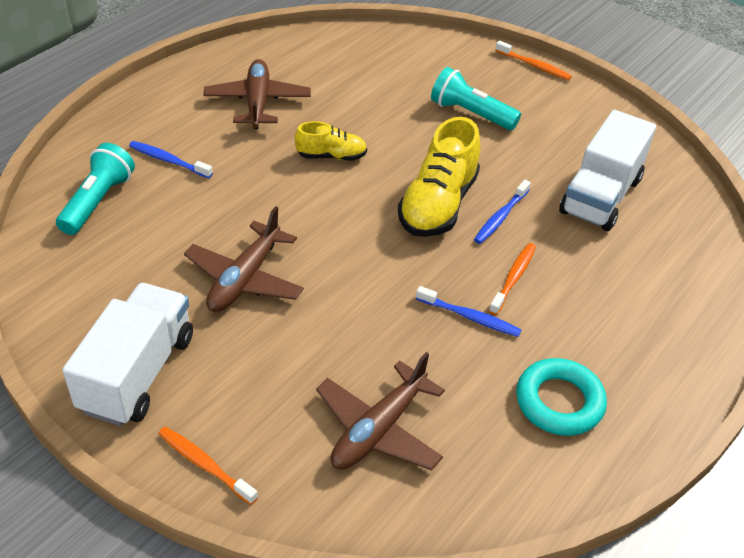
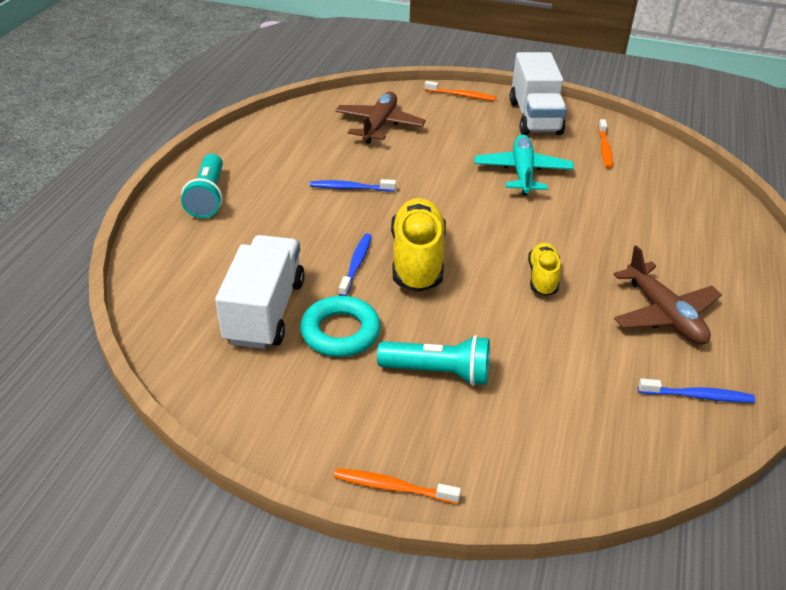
camera: 160 degrees right, 5 degrees down
(98, 201) = (678, 191): turquoise flashlight -> turquoise flashlight (208, 197)
(168, 160) = (669, 234): blue toothbrush -> blue toothbrush (698, 396)
(245, 279) = (522, 172): brown plane -> turquoise plane
(331, 156) = (542, 278): yellow shoe -> yellow shoe turned 120 degrees clockwise
(513, 278) = (327, 220): orange toothbrush -> orange toothbrush (604, 149)
(559, 402) = (272, 159): turquoise ring -> turquoise ring (340, 332)

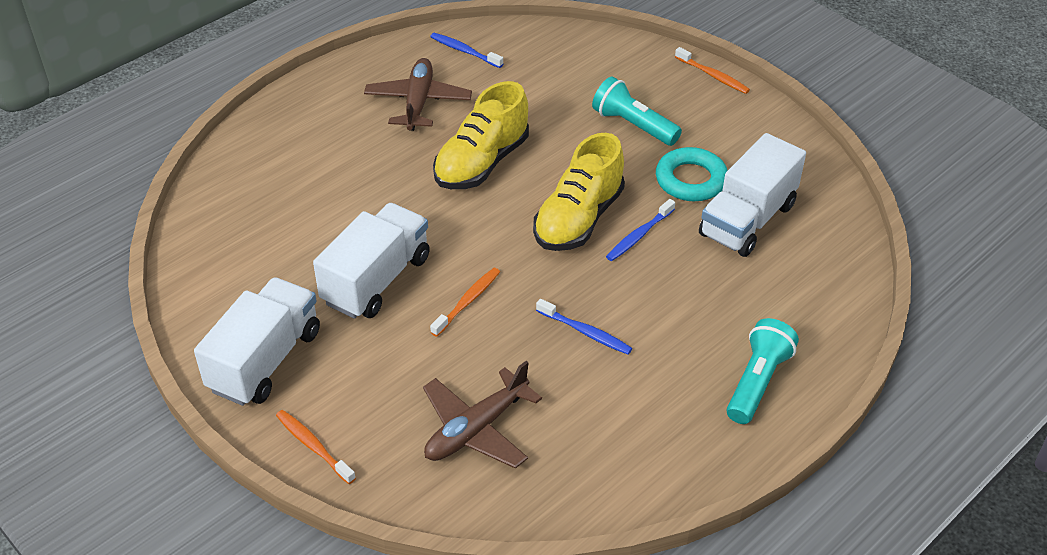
camera: 150 degrees left, 5 degrees up
(522, 172) = (376, 280): turquoise plane -> white truck
(542, 278) = (482, 163): yellow shoe -> yellow shoe, size x1.80
(604, 149) = (247, 277): orange toothbrush -> orange toothbrush (467, 301)

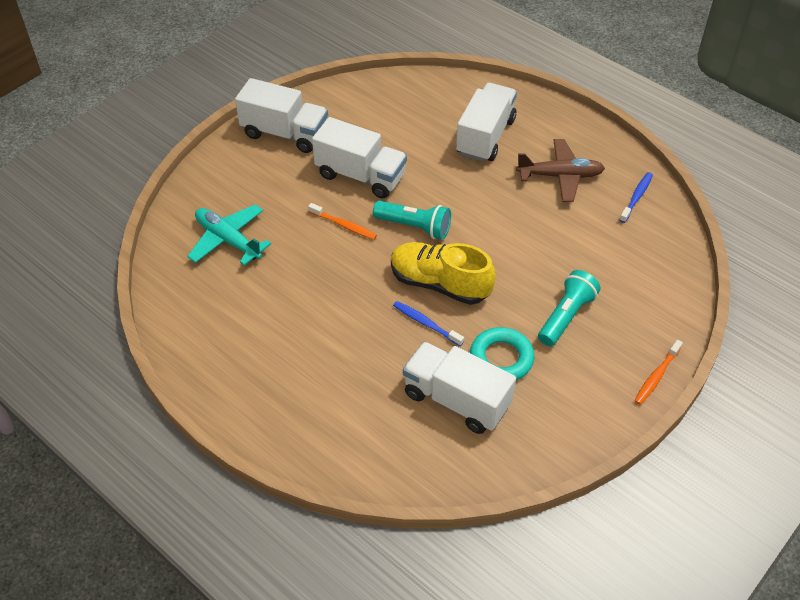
camera: 85 degrees right, 5 degrees up
(313, 446) = (216, 165): orange toothbrush -> none
(332, 156) = (485, 137): none -> white truck
(476, 429) = (228, 240): brown plane -> turquoise plane
(482, 163) = (495, 220): yellow shoe -> none
(585, 332) = (318, 294): blue toothbrush -> none
(757, 382) = (272, 402): turquoise flashlight -> turquoise flashlight (414, 227)

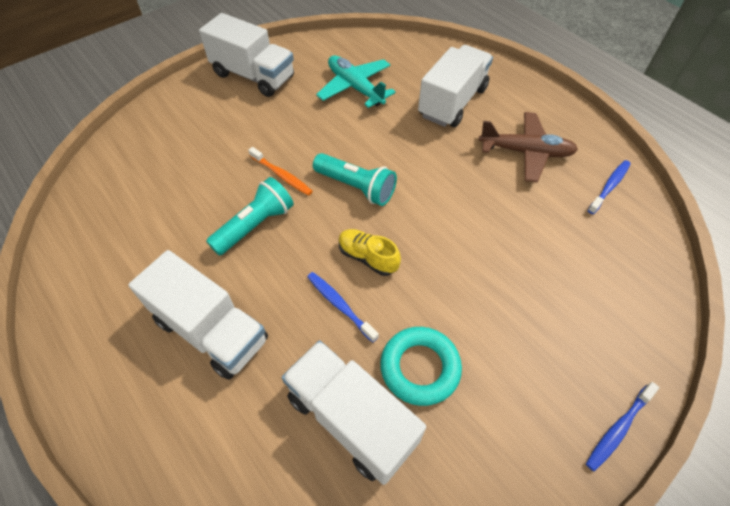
camera: 10 degrees right, 5 degrees up
(228, 240) = (158, 175): turquoise plane -> turquoise plane (355, 88)
(360, 176) = (315, 126): white truck -> white truck (211, 330)
(439, 284) = (367, 257): yellow shoe -> yellow shoe, size x0.55
(566, 316) = (510, 322): turquoise flashlight -> turquoise flashlight (255, 225)
(656, 376) = (618, 429): orange toothbrush -> blue toothbrush

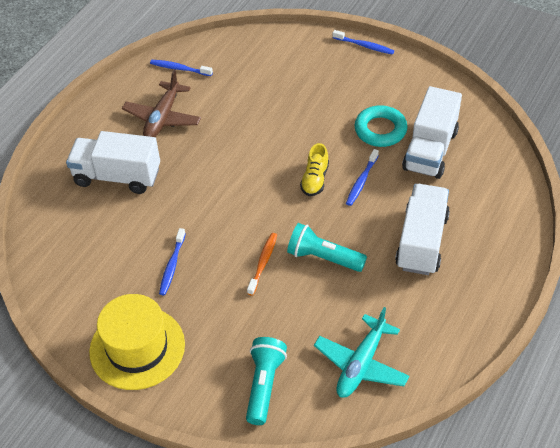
camera: 110 degrees left, 5 degrees down
(253, 76) = (137, 348): white truck -> yellow hat
(321, 113) = (172, 266): none -> blue toothbrush
(355, 88) = (123, 253): turquoise plane -> turquoise plane (361, 364)
(356, 187) = (251, 209): turquoise flashlight -> turquoise flashlight (264, 385)
(525, 152) = (162, 118): brown plane -> brown plane turned 150 degrees counterclockwise

